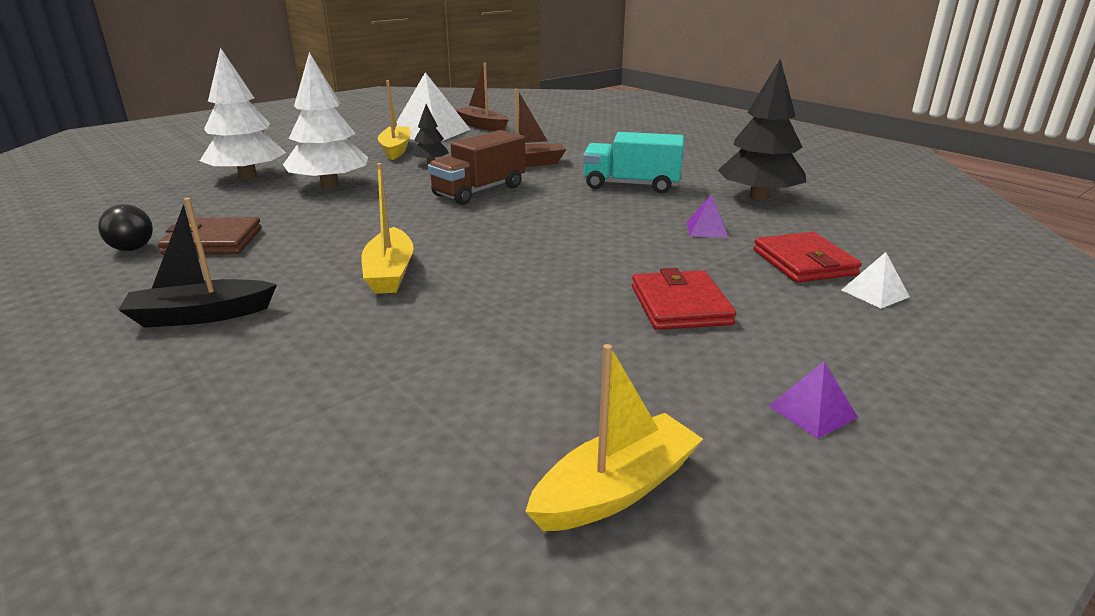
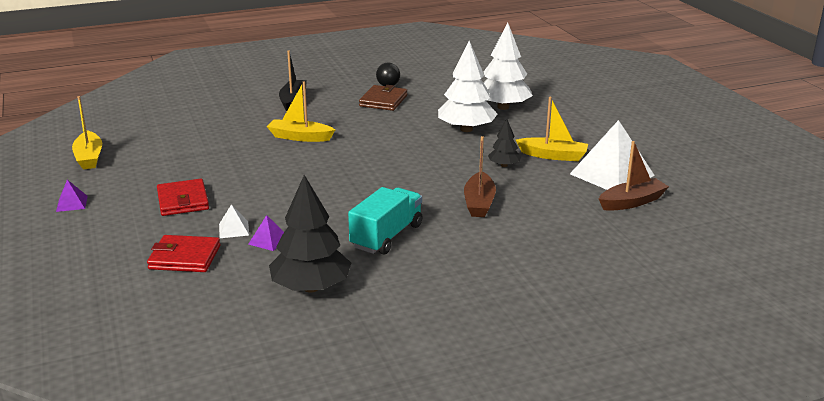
camera: 110 degrees right, 0 degrees up
(479, 191) = (417, 174): brown truck -> none
(680, 305) = (183, 201): red wallet -> red wallet turned 60 degrees clockwise
(875, 293) = (124, 264): white pyramid -> white pyramid (234, 229)

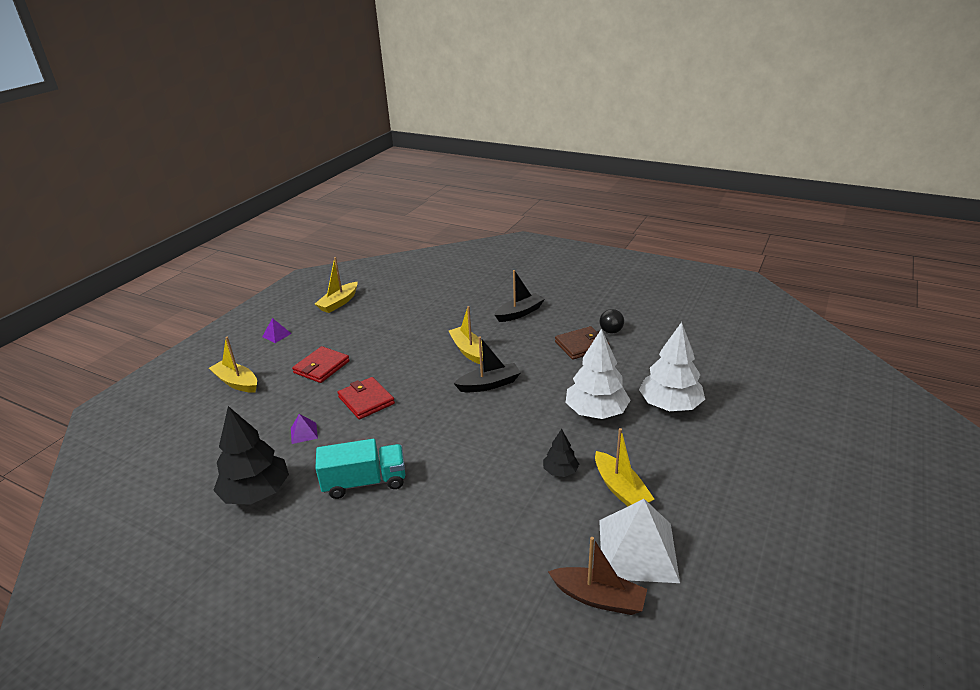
camera: 50 degrees right, 5 degrees up
(112, 248) = (236, 382): none -> yellow boat
(185, 257) = (249, 415): red wallet -> red wallet (366, 400)
(234, 229) = (304, 409): white pyramid -> none
(361, 148) = (489, 384): none -> black boat
(479, 203) = (474, 497): brown boat -> none

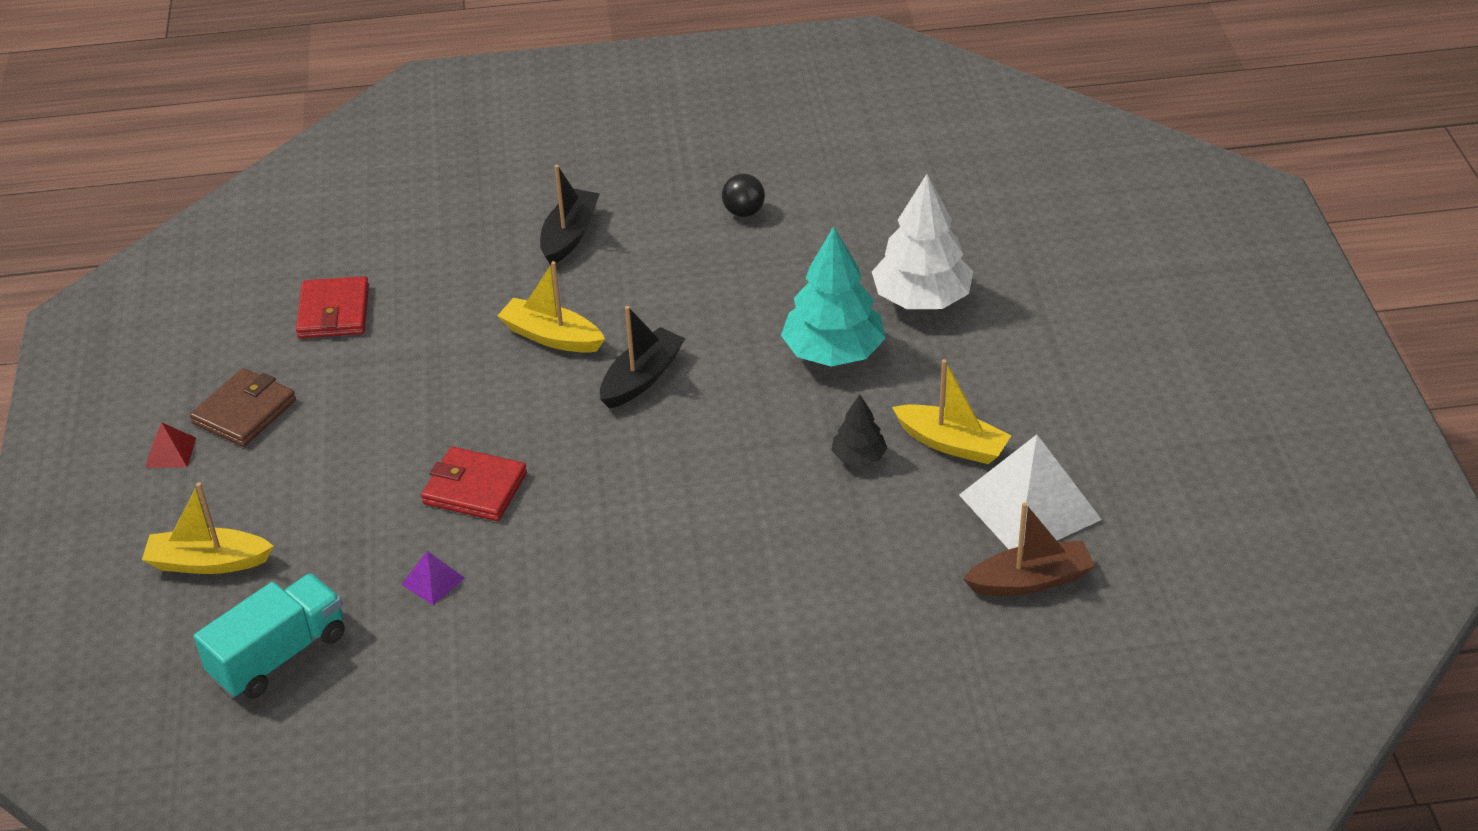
camera: 35 degrees left, 10 degrees up
(256, 492) = (464, 692): black tree -> none
(276, 335) = (170, 452): purple pyramid -> red pyramid
(321, 367) = (331, 470): red wallet -> red wallet (333, 312)
(339, 303) = (215, 344): yellow boat -> none
(365, 482) = (610, 600): turquoise truck -> turquoise truck (279, 655)
(581, 345) = (721, 255): brown wallet -> brown wallet (245, 412)
(596, 412) = (833, 353): white tree -> turquoise tree

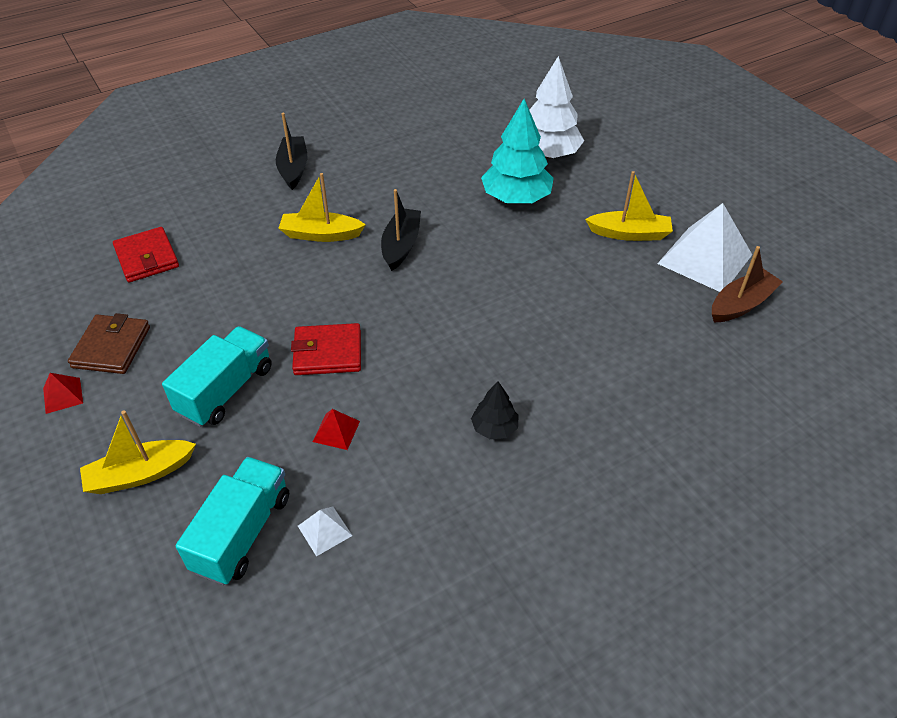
camera: 25 degrees left, 5 degrees up
(340, 498) = (226, 390): none -> turquoise truck
(362, 681) = (325, 530): none -> white pyramid
(433, 581) = (336, 431): purple pyramid -> red pyramid
(743, 212) = (401, 129): black ball -> none
(858, 457) = (578, 257): black tree -> black tree (494, 428)

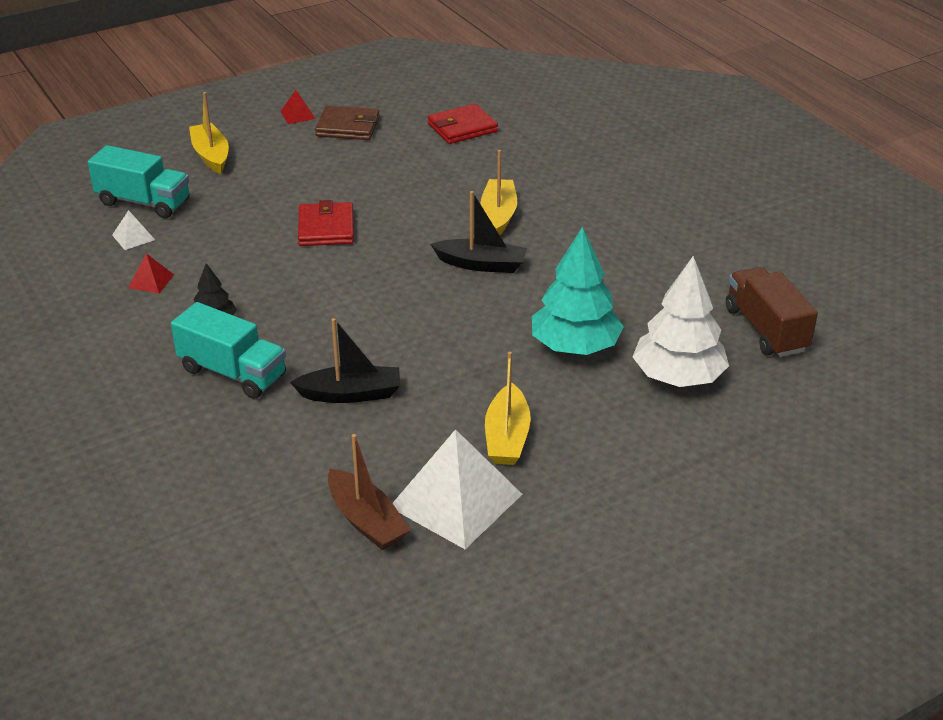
camera: 90 degrees right, 10 degrees down
(226, 390) = (289, 182): turquoise truck -> turquoise truck (232, 373)
(293, 168) = (614, 191): black boat -> black boat (351, 394)
(336, 431) = (232, 237): red pyramid -> red pyramid (151, 281)
(489, 114) = (766, 329): none -> brown truck

